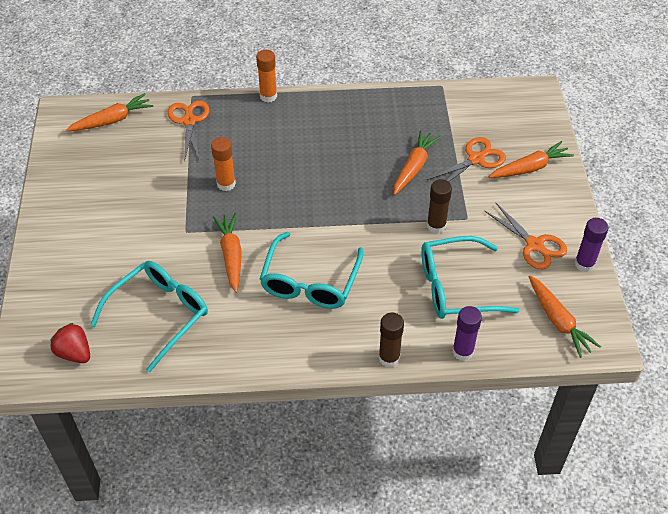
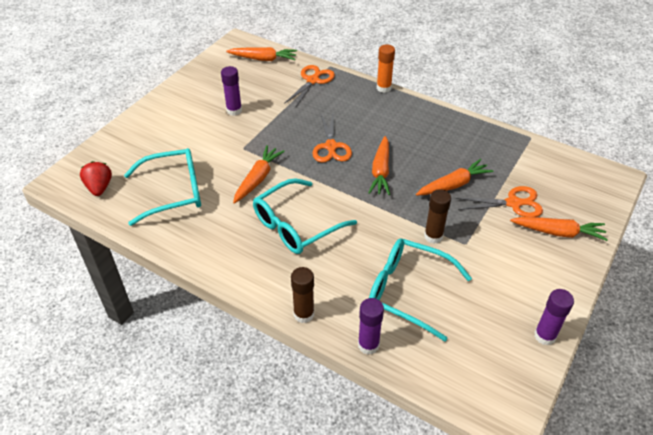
camera: 35 degrees right, 5 degrees down
(137, 195) = (234, 110): none -> purple glue stick
(226, 184) = (299, 131): orange glue stick -> none
(534, 245) = (509, 295): orange scissors -> orange scissors (331, 146)
(558, 321) = (477, 370): orange carrot -> orange carrot (380, 171)

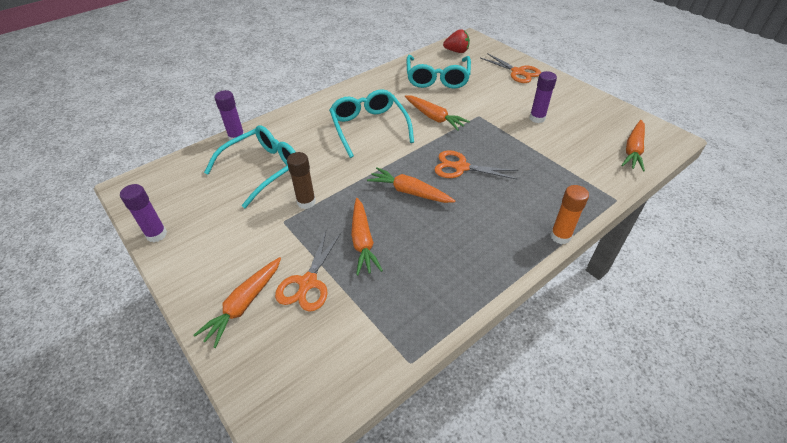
camera: 110 degrees right, 0 degrees up
(304, 314) = (284, 116): brown glue stick -> none
(313, 80) = (584, 179): orange scissors -> orange scissors (517, 72)

